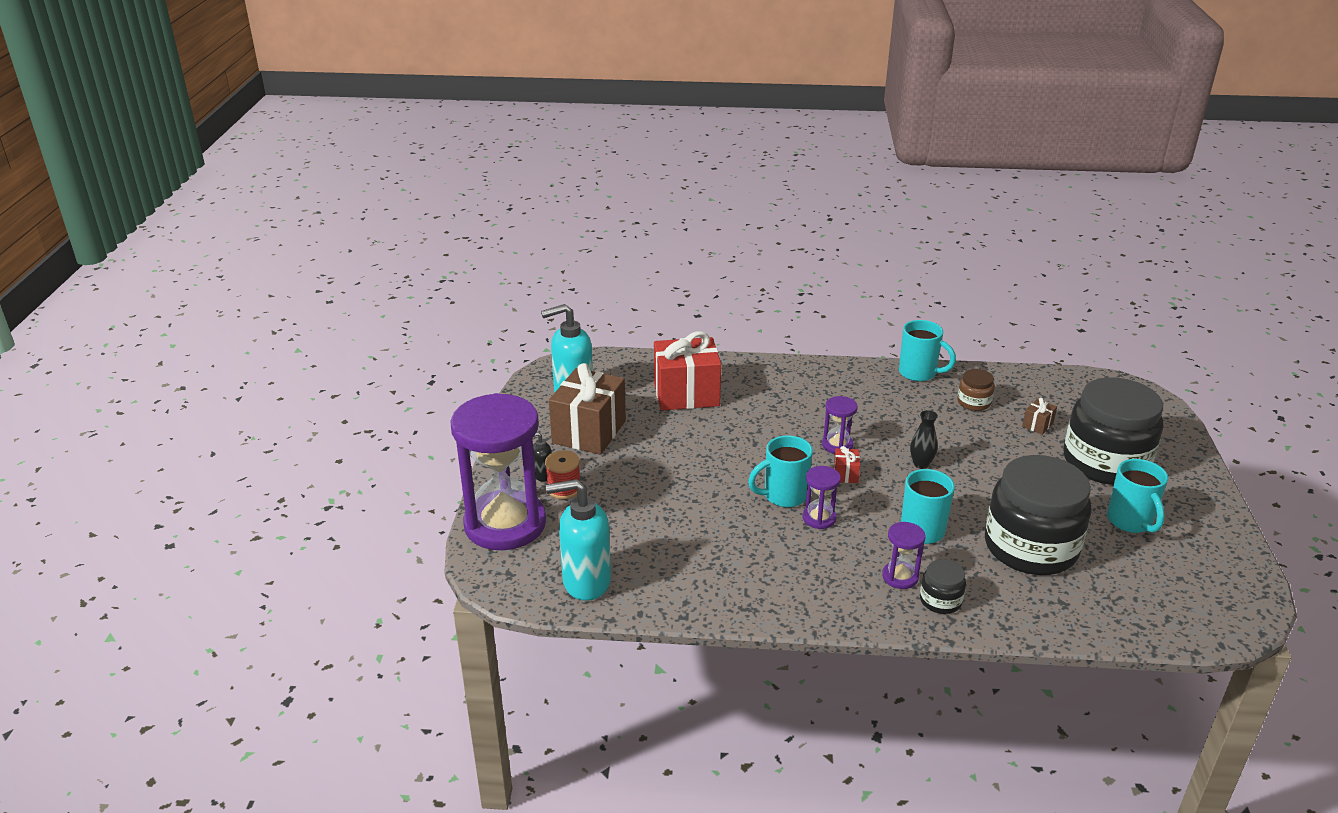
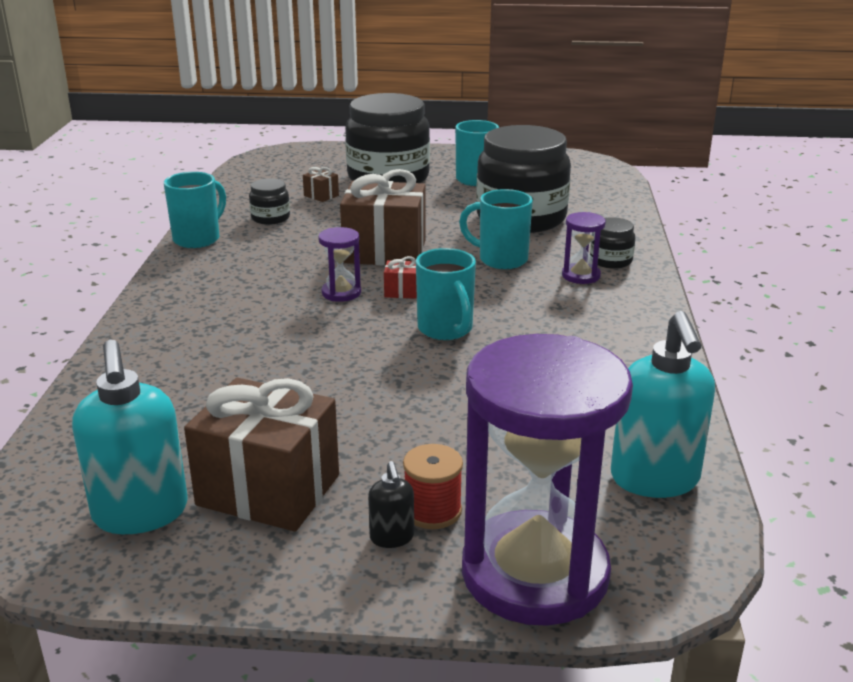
camera: 90 degrees left, 5 degrees down
(686, 394) = (184, 395): red gift -> none
(819, 518) = (488, 311): purple hourglass -> none
(921, 464) = (385, 252): black vase -> brown gift
(974, 402) = (270, 218): brown jar -> black jar

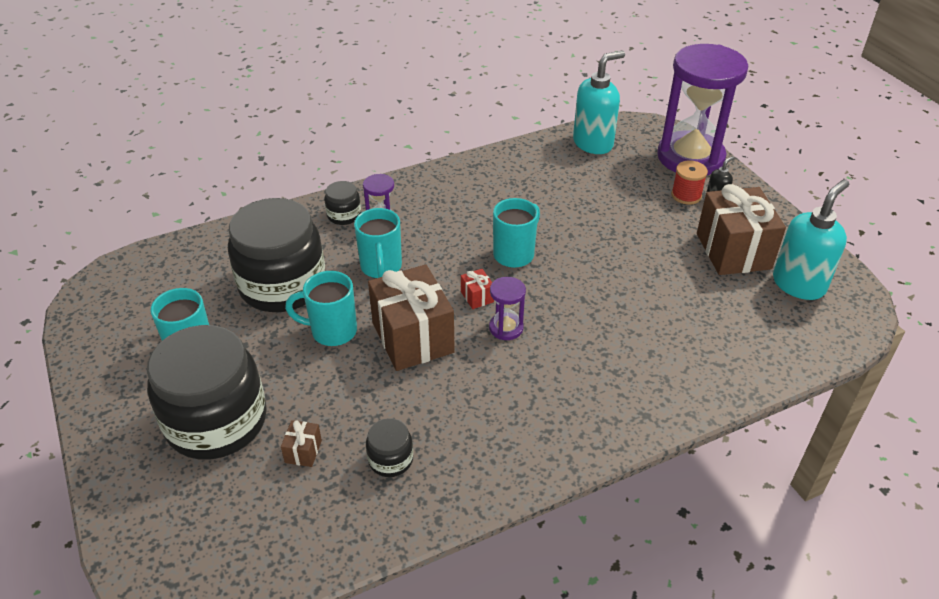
camera: 120 degrees left, 15 degrees up
(198, 239) = (480, 487): turquoise mug -> turquoise mug (332, 331)

